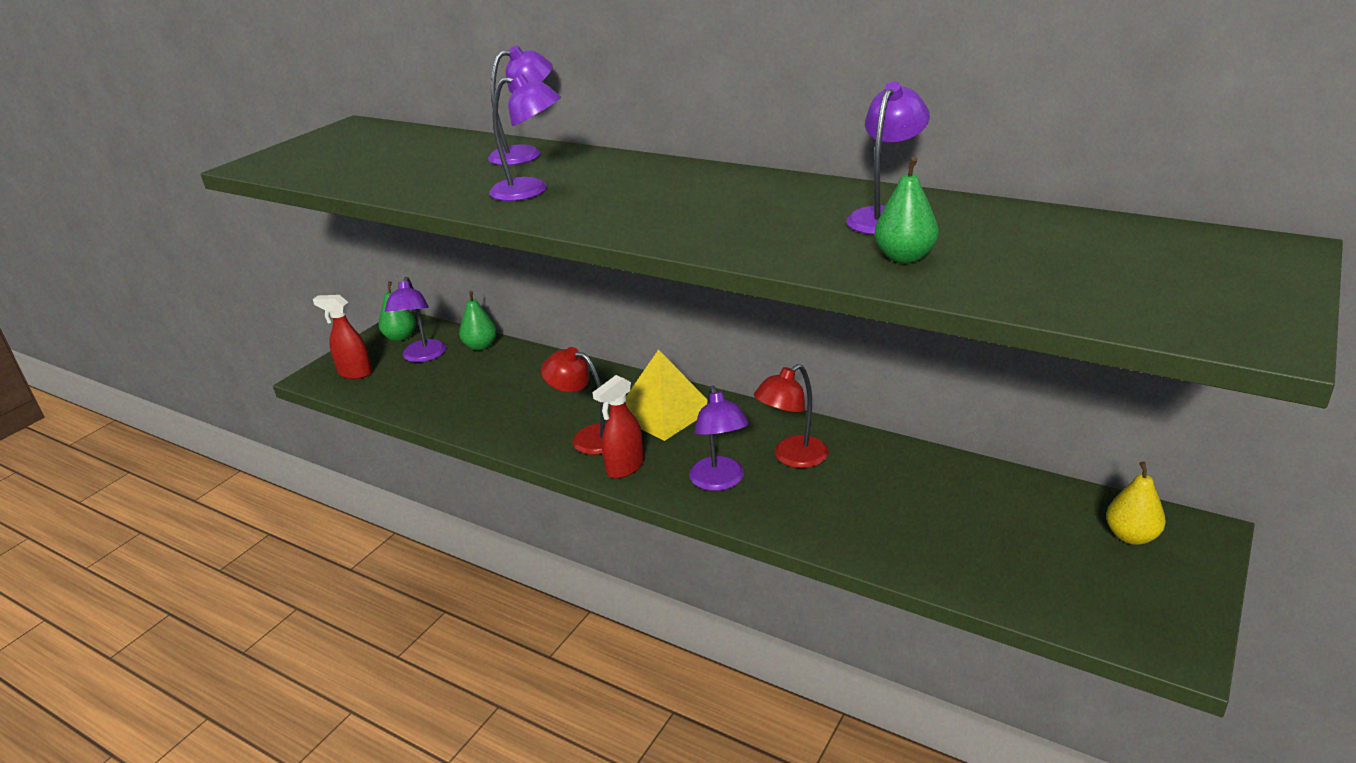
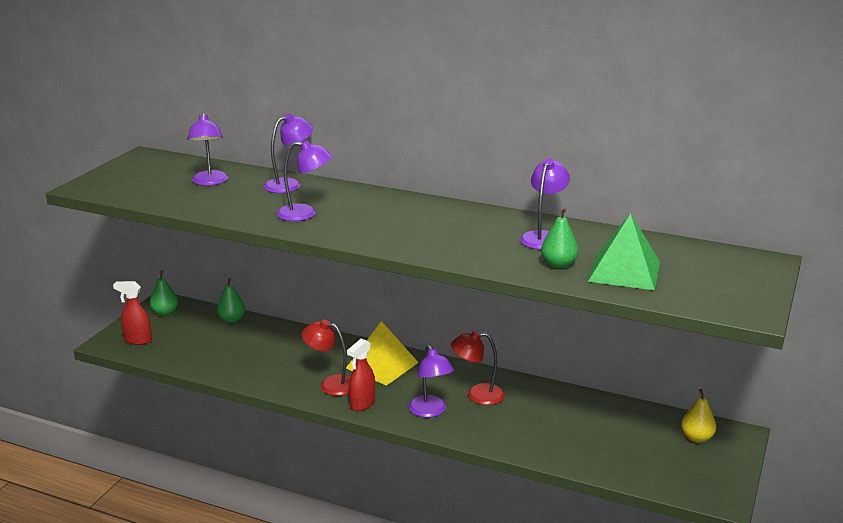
camera: 10 degrees left, 5 degrees down
(422, 356) = (188, 327): purple lamp -> purple lamp (210, 182)
(792, 458) = (477, 395): red lamp -> red lamp turned 45 degrees clockwise
(1019, 267) = (624, 271): none -> green pyramid

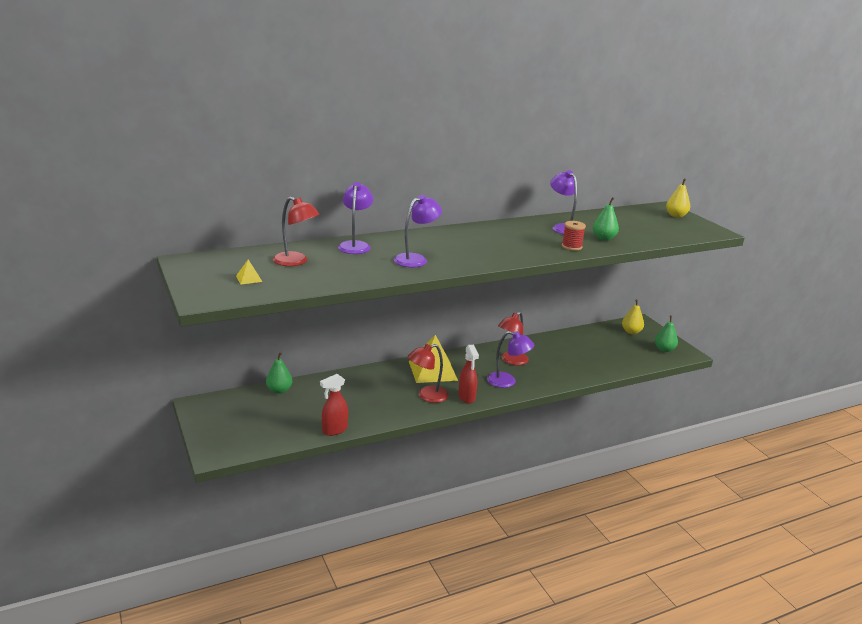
camera: 50 degrees left, 0 degrees up
(137, 340) = (236, 439): red spray bottle -> red spray bottle (334, 430)
(146, 183) = (249, 278): none -> yellow pyramid
(165, 313) = (216, 410): green pear -> green pear (664, 349)
(210, 182) = (296, 262): purple lamp -> red lamp
(492, 258) = (571, 246): none -> red spool
(624, 271) = (634, 231): green pyramid -> none
(751, 275) = (676, 216): none -> yellow pear

